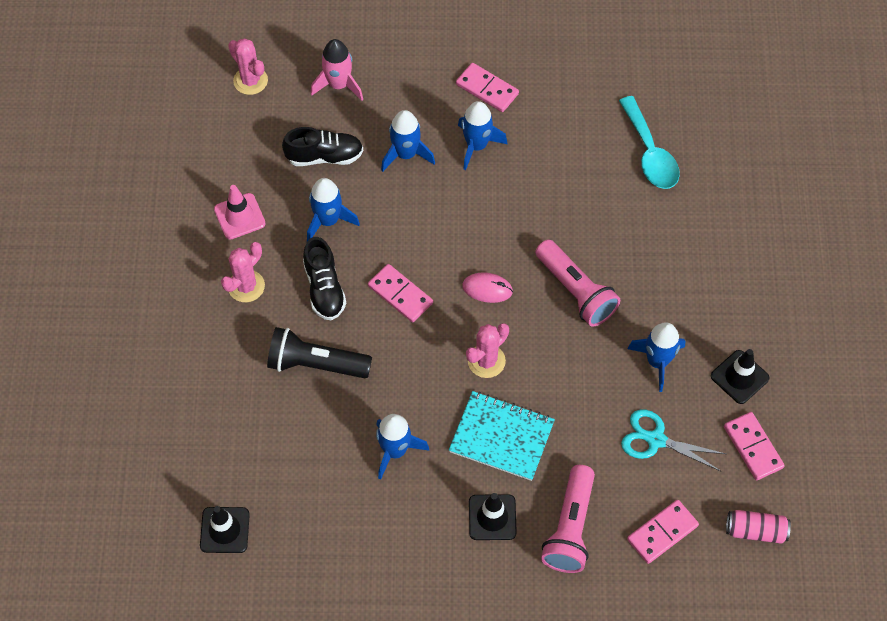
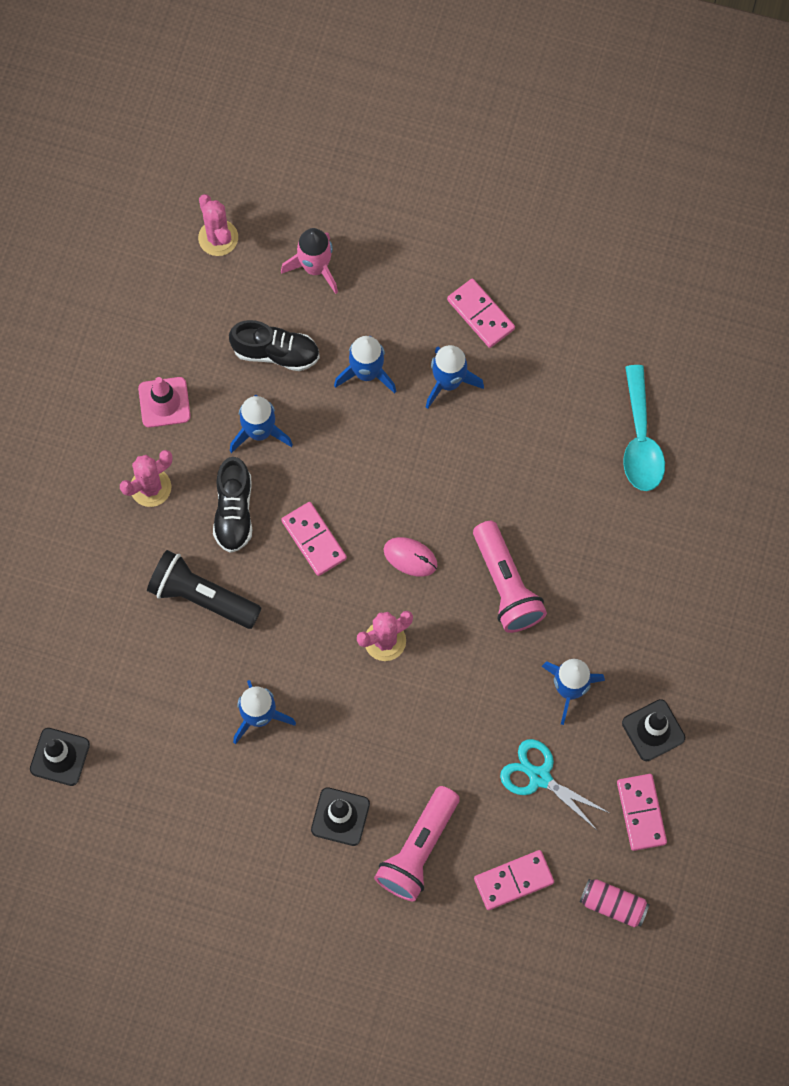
camera: 15 degrees right, 10 degrees up
(501, 437) = (376, 731): turquoise notebook -> none

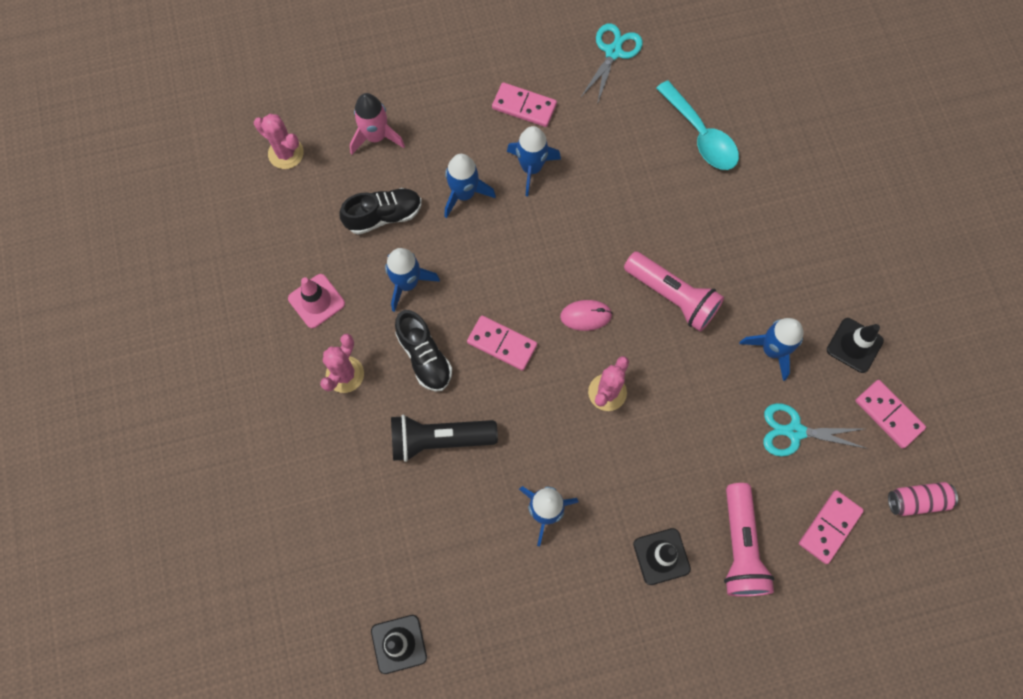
camera: 30 degrees left, 0 degrees up
(607, 305) = (613, 52): none -> turquoise scissors

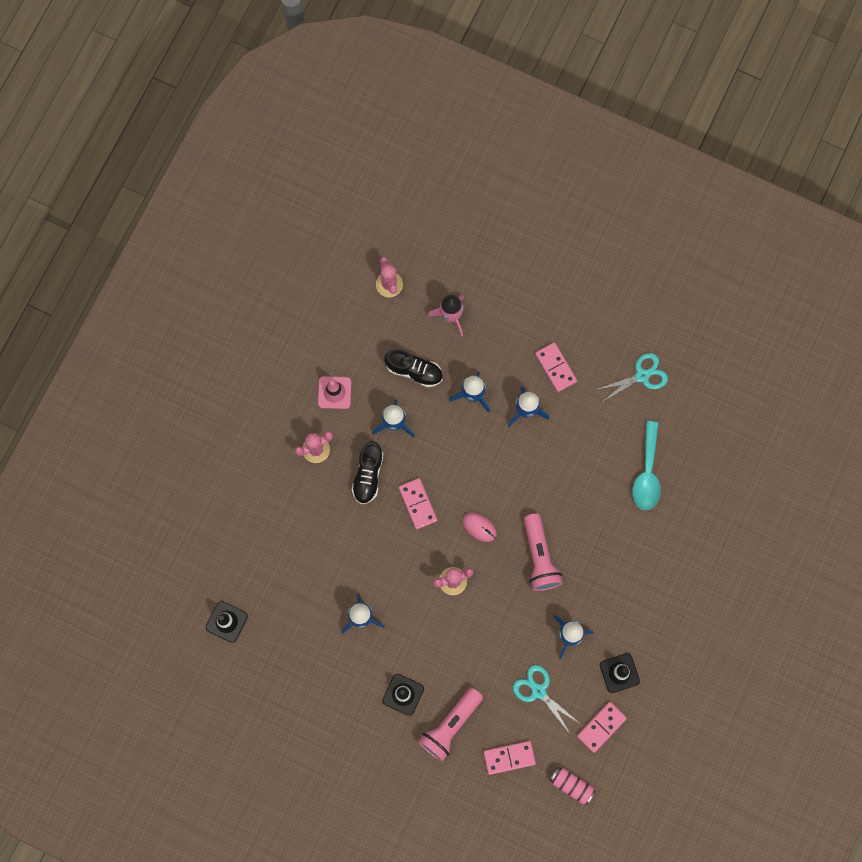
camera: 40 degrees right, 5 degrees up
(439, 440) = (337, 530): black flashlight -> none
(888, 414) = (601, 727): pink domino -> pink domino turned 45 degrees clockwise

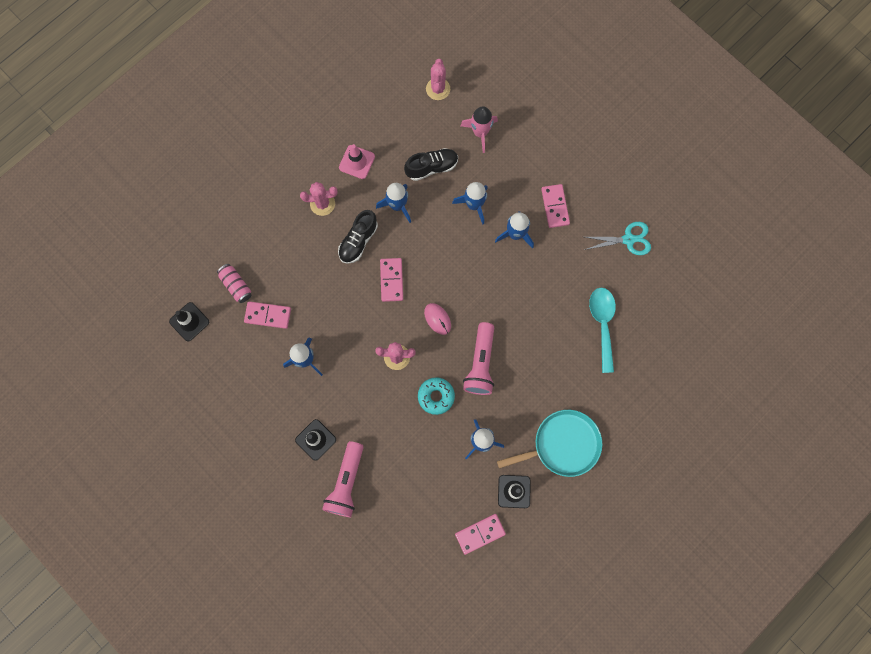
camera: 20 degrees right, 0 degrees up
(414, 371) = (431, 167): black shoe -> black shoe turned 60 degrees counterclockwise
(450, 726) = (346, 482): pink flashlight -> pink flashlight turned 45 degrees counterclockwise
(507, 607) = (436, 396): none -> turquoise donut
(509, 757) = (387, 530): pink domino -> pink domino (268, 315)
(538, 691) = (436, 481): turquoise scissors -> none
(571, 785) = (434, 576): pink can -> pink can (236, 285)
(647, 473) = (602, 324): turquoise spoon -> turquoise spoon turned 150 degrees clockwise
(650, 609) = (563, 444): none -> turquoise pan

